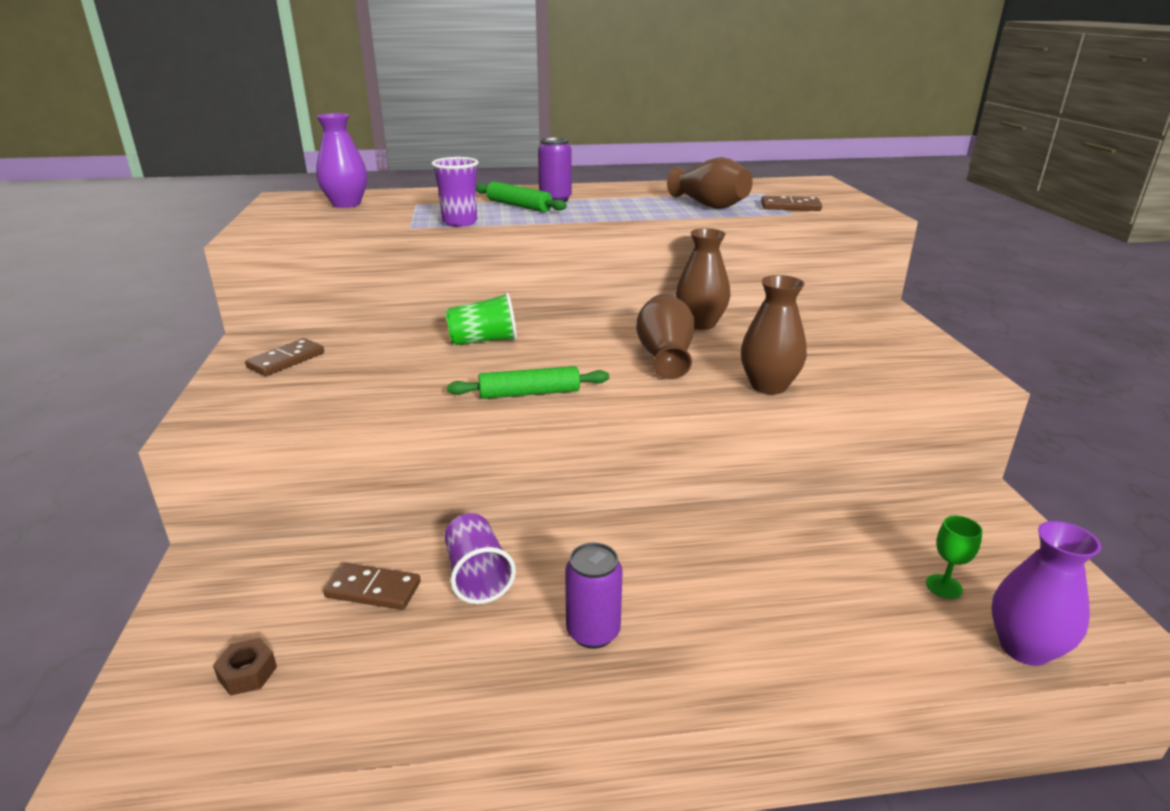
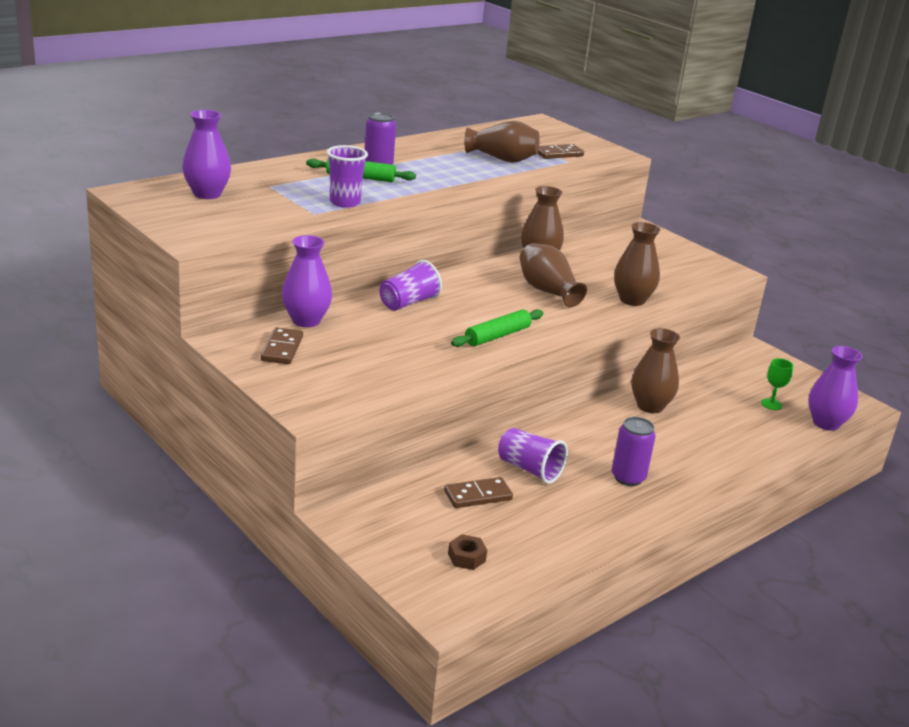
camera: 35 degrees left, 0 degrees up
(354, 339) = (306, 320): none -> purple vase
(484, 341) = (408, 303): green cup -> purple cup
(738, 537) = (650, 406): none -> brown vase

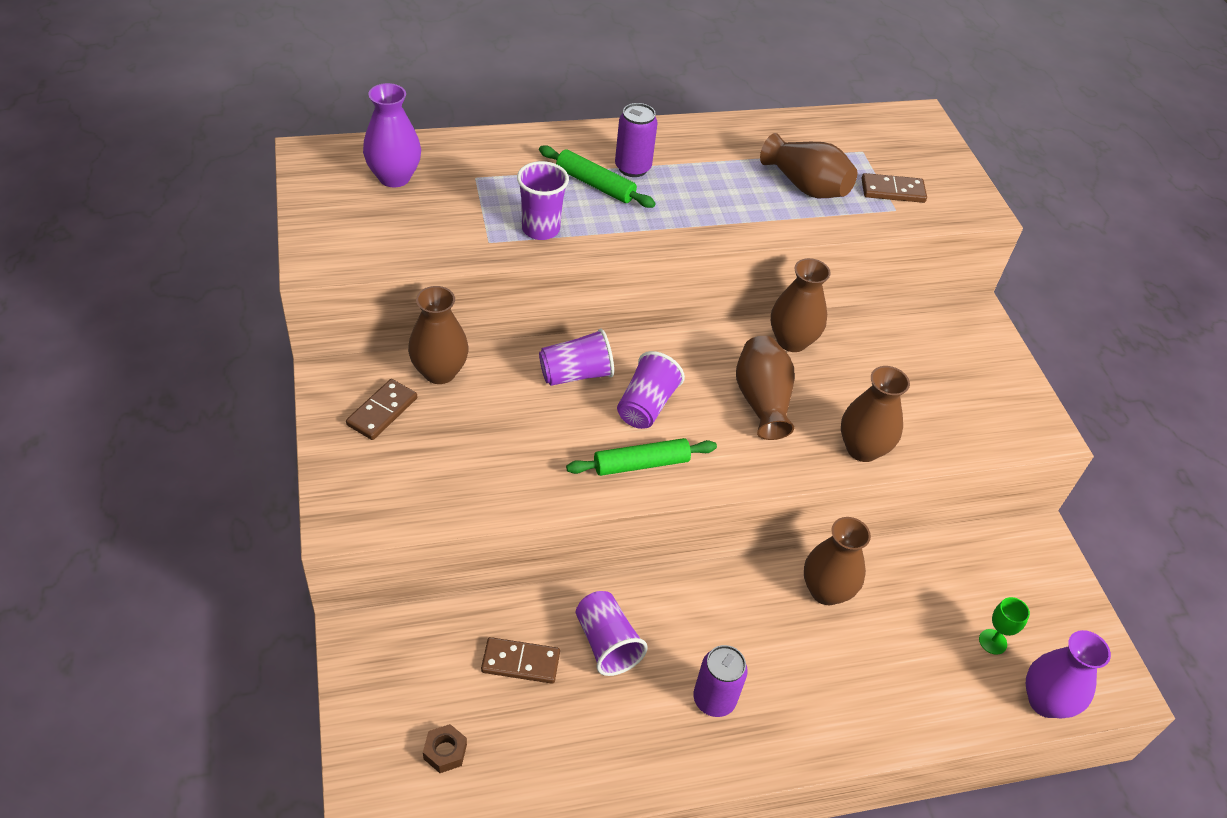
camera: 25 degrees right, 20 degrees up
(306, 320) = (439, 372): purple vase -> brown vase
(473, 308) = (646, 405): none -> purple cup

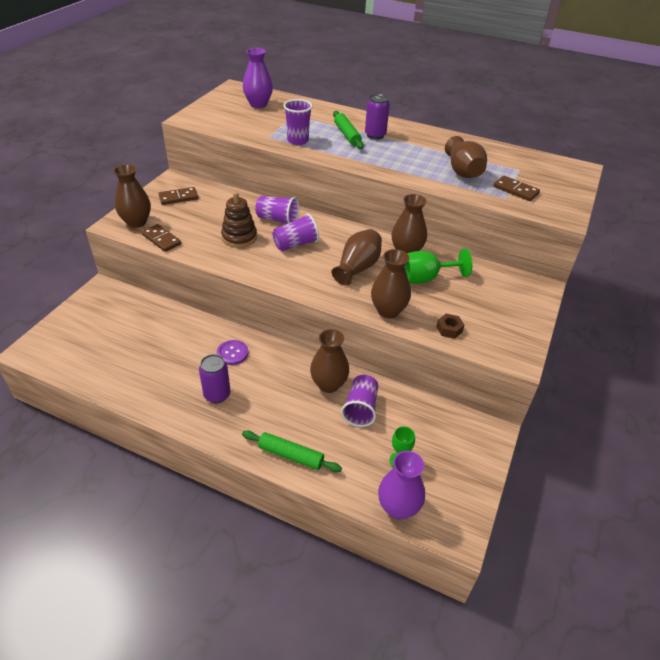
camera: 40 degrees right, 5 degrees down
(439, 372) = (219, 194): brown vase -> brown vase (136, 222)
(445, 752) = (84, 345): brown nut -> brown nut (449, 329)
(520, 662) = (152, 331): brown domino -> brown domino (161, 239)
(558, 436) = (239, 237): none -> brown stacking toy
(606, 643) = (196, 345): purple cup -> purple cup (360, 408)
(641, 464) = (264, 264): green rolling pin -> green rolling pin (291, 455)
(666, 623) = (232, 353): none -> purple button
(852, 372) = (425, 278): none -> green goblet

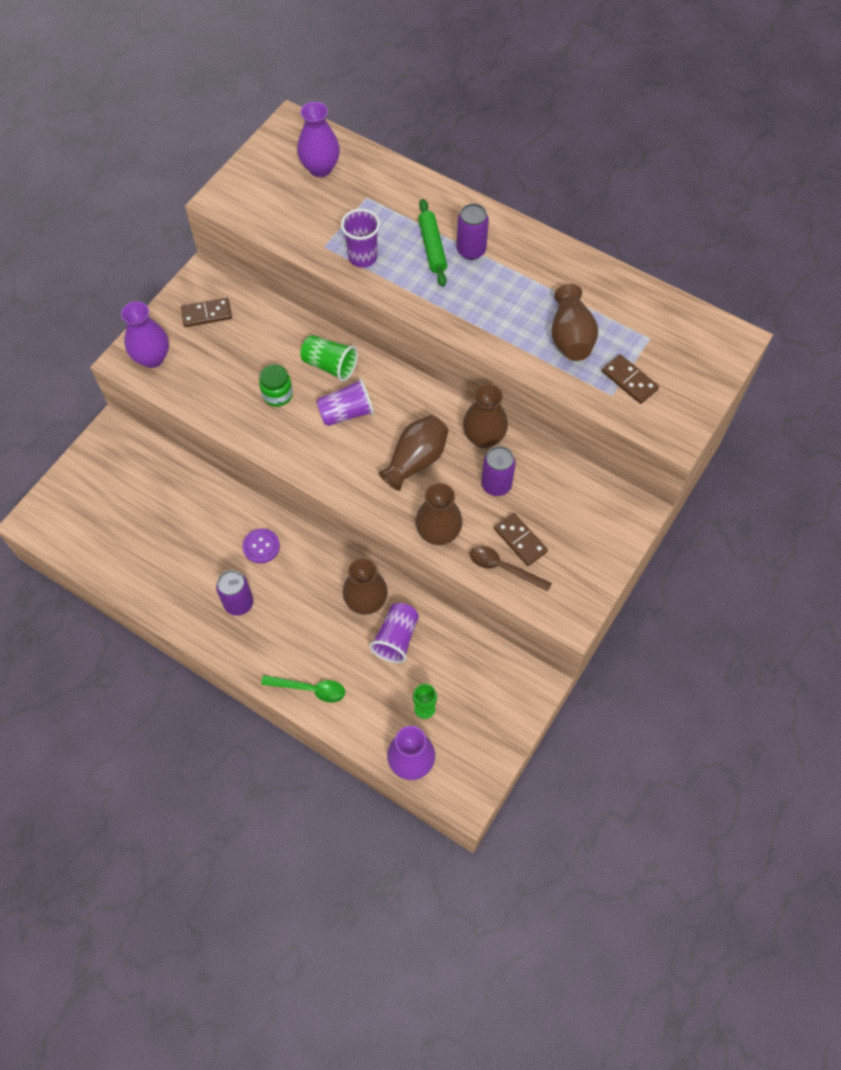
camera: 10 degrees right, 20 degrees up
(136, 222) = (152, 358): brown vase -> purple vase
(161, 239) = (181, 392): brown domino -> brown domino (520, 540)
(239, 237) = (277, 395): brown stacking toy -> green jar
(277, 219) = (330, 365): purple cup -> green cup
(291, 455) = (310, 689): green rolling pin -> green spoon
(425, 278) = (496, 485): green goblet -> purple can
(449, 329) = (503, 568): brown nut -> brown spoon

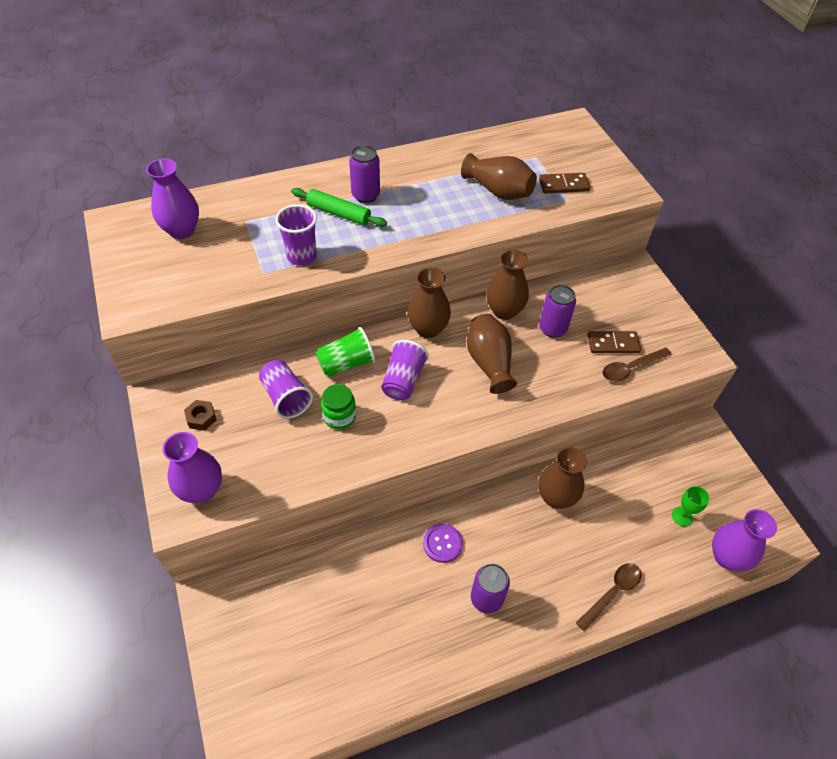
camera: 55 degrees left, 10 degrees down
(206, 314) = (201, 418): brown domino -> brown nut
(310, 689) = (612, 593): green spoon -> brown spoon
(396, 638) = (604, 496): purple cup -> purple cup (286, 397)
(438, 533) = (569, 389): brown vase -> brown vase (428, 329)

